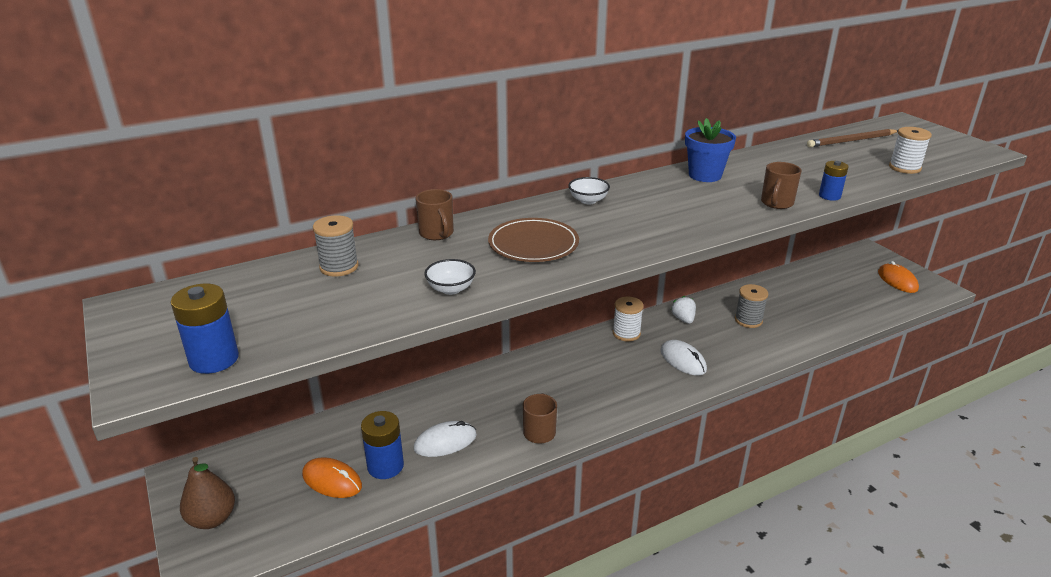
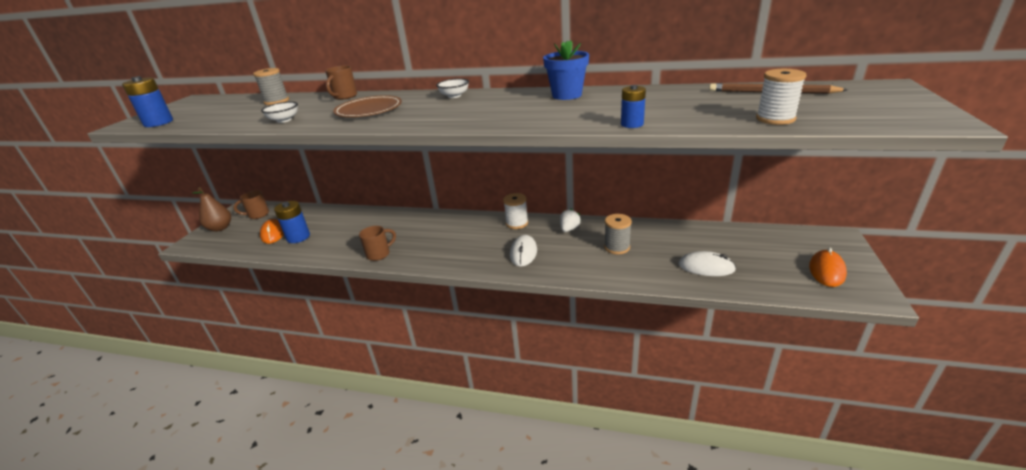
camera: 45 degrees right, 0 degrees up
(445, 442) = (336, 238): white mouse -> white mouse (706, 267)
(776, 203) = (572, 120): brown mug -> brown mug (258, 215)

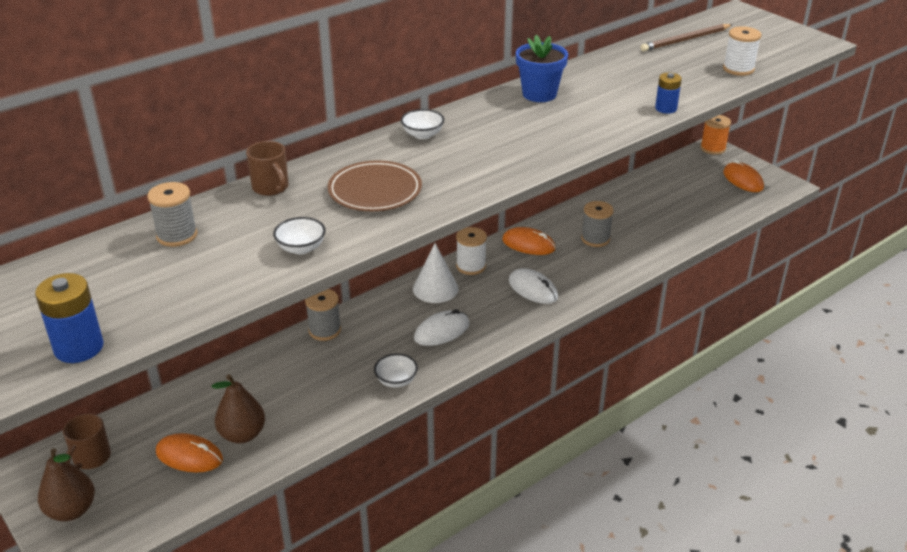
camera: 55 degrees left, 5 degrees up
(298, 237) = (242, 434): blue battery -> brown pear
(379, 254) = (396, 381): brown mug -> white bowl
(403, 215) = (325, 330): none -> grey spool
(479, 224) = (435, 288): none -> white cone
(569, 229) = (528, 244): white strawberry -> orange mouse
(706, 267) = (678, 219): white mouse -> white mouse (441, 331)
(837, 237) = (713, 148): none -> orange spool

